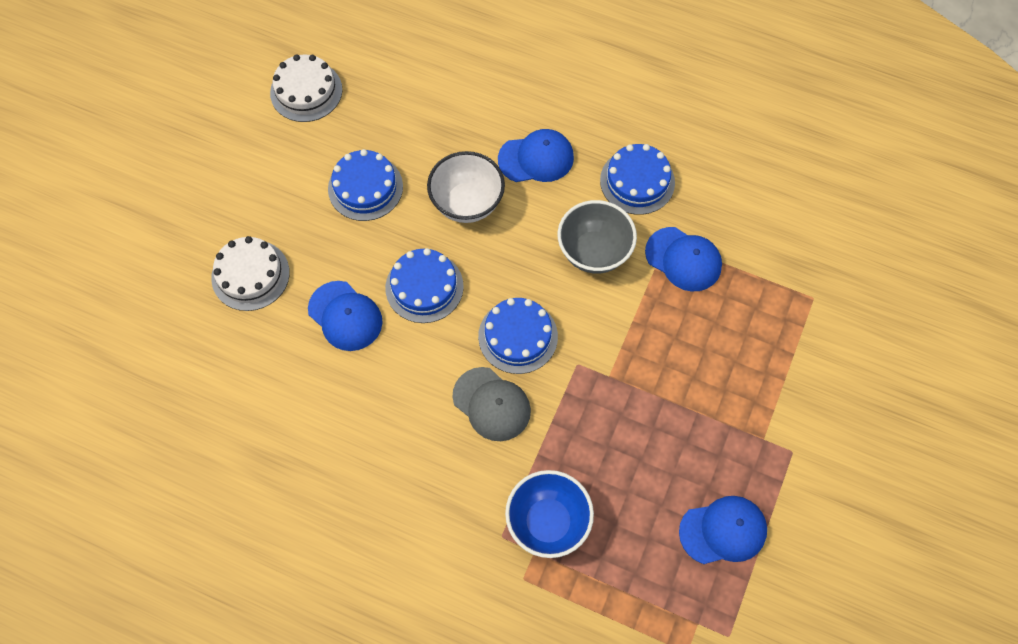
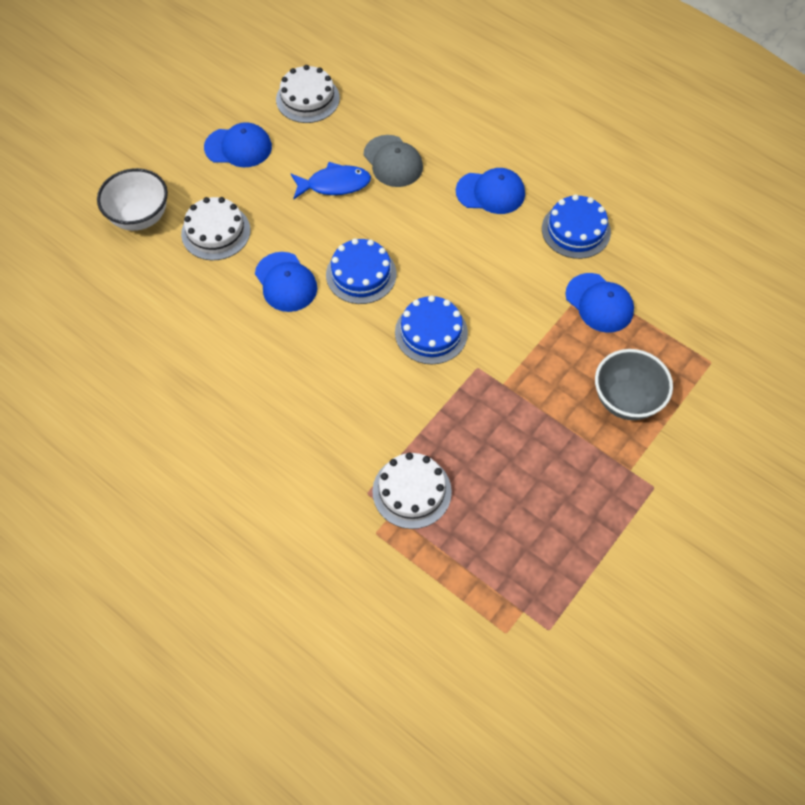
camera: 15 degrees right, 5 degrees down
(365, 187) = (334, 184): blue cake -> blue fish
(467, 203) = (419, 216): white bowl -> white bowl (140, 217)
(491, 404) = (391, 382): grey cap -> grey cap (393, 161)
(548, 522) = (412, 491): blue bowl -> white cake
(594, 252) = (519, 279): grey bowl -> grey bowl (626, 400)
(723, 531) = (569, 538): blue cap -> blue cap (238, 147)

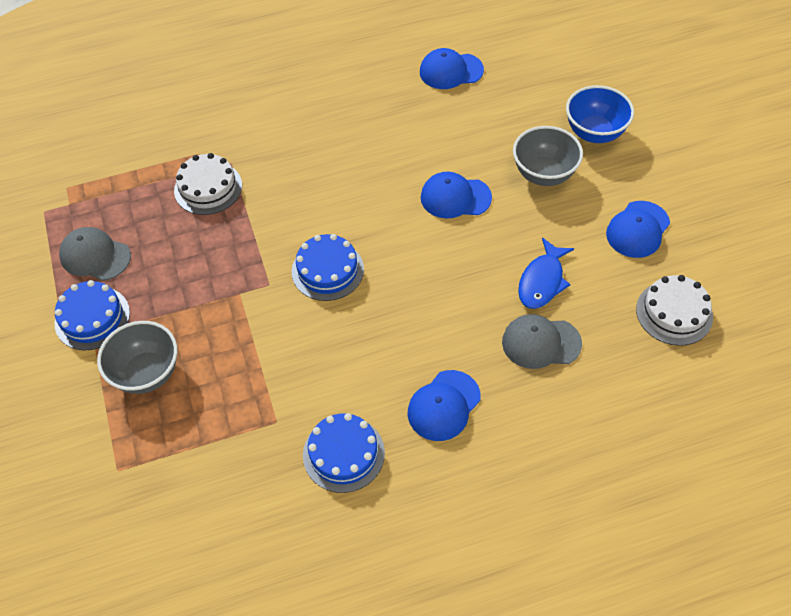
camera: 125 degrees right, 5 degrees down
(140, 217) = (594, 133): white bowl -> blue bowl
(216, 232) = (544, 174): white cake -> grey bowl
(361, 274) = (424, 251): blue cake -> blue cake (92, 318)
(558, 534) = (95, 256): none -> grey cap
(599, 303) = (251, 418): blue cap -> blue cap (451, 71)

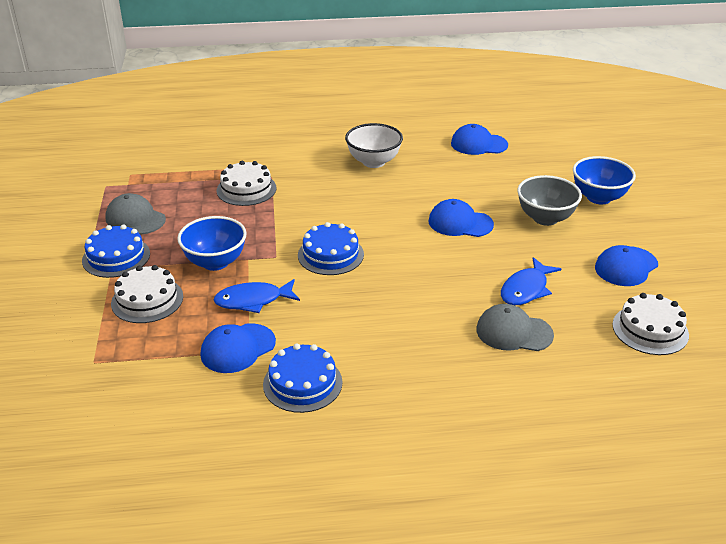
camera: 10 degrees right, 20 degrees down
(147, 373) = (147, 300): grey bowl -> white cake
(205, 305) = (215, 262): none -> blue bowl
(261, 352) = (253, 300): none -> blue fish
(340, 120) = (373, 162): none -> white bowl
(444, 405) = (408, 363): blue cap -> blue cap (238, 348)

